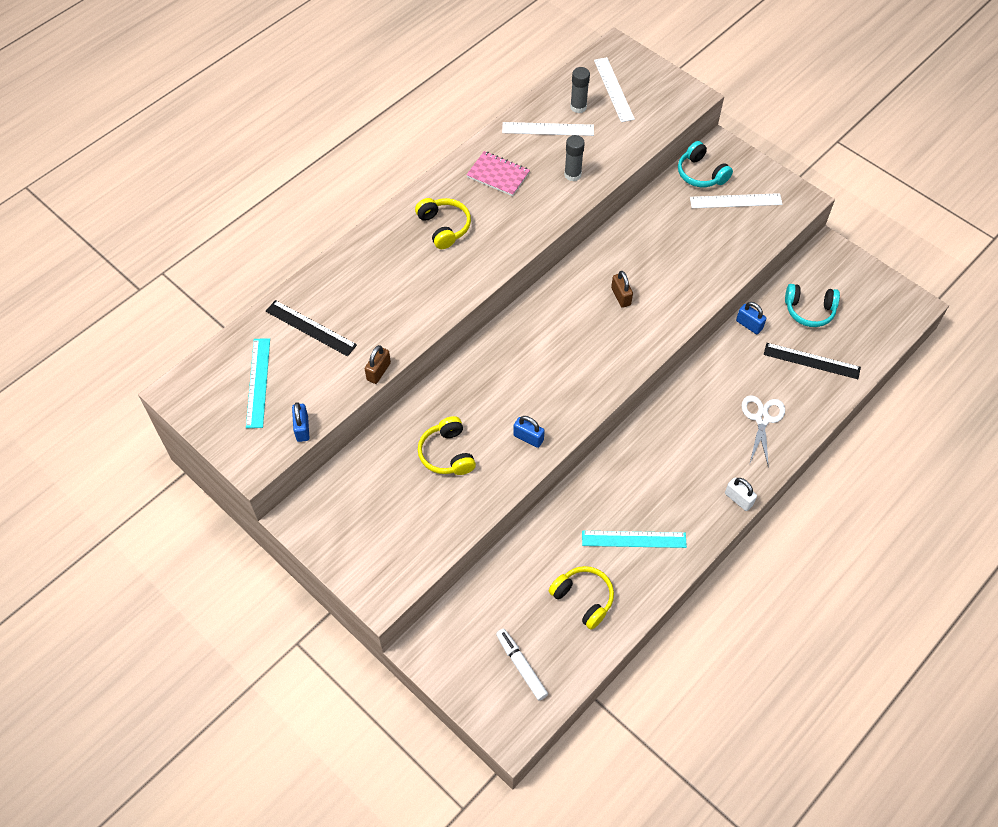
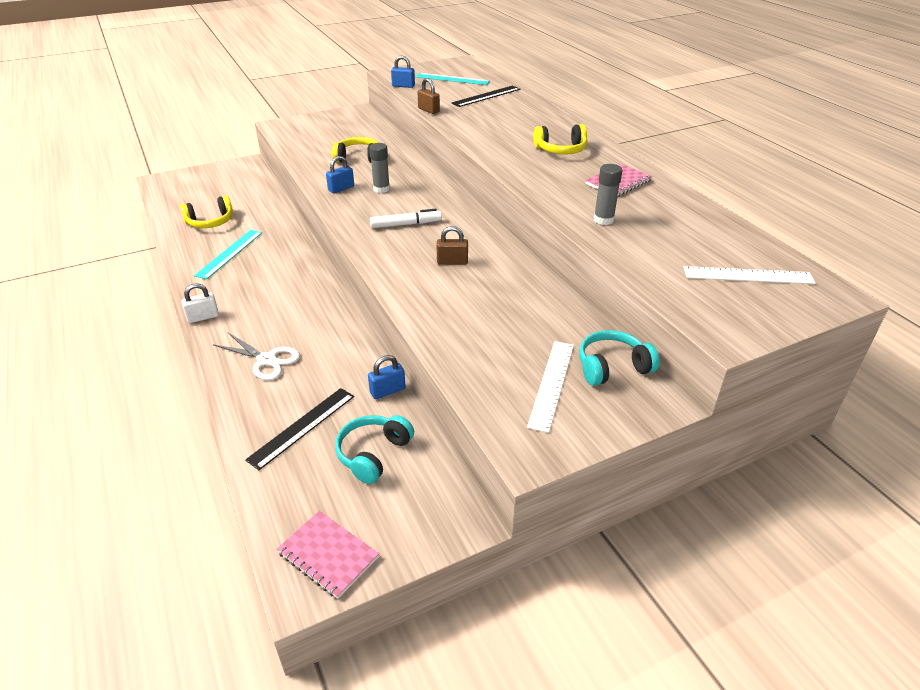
camera: 110 degrees right, 20 degrees down
(521, 666) = (195, 191): white marker -> white marker (406, 224)
(548, 129) = (681, 219): white ruler -> none
(578, 107) = (716, 244): grey glue stick -> grey glue stick (381, 189)
(891, 303) = (328, 555): none -> pink notebook

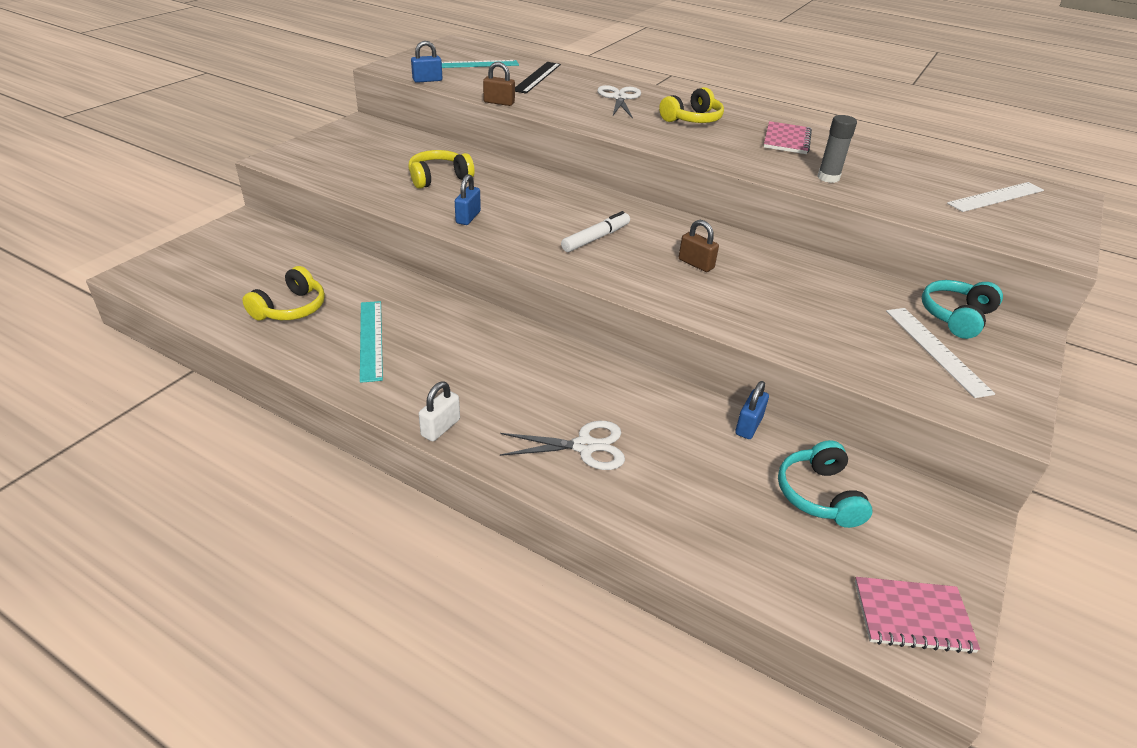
camera: 35 degrees left, 0 degrees up
(302, 427) = (718, 501): black ruler -> none
(381, 189) = (515, 207): grey glue stick -> none
(452, 262) = (696, 264): brown padlock -> brown padlock turned 75 degrees clockwise
(526, 122) = (619, 98): none -> white scissors

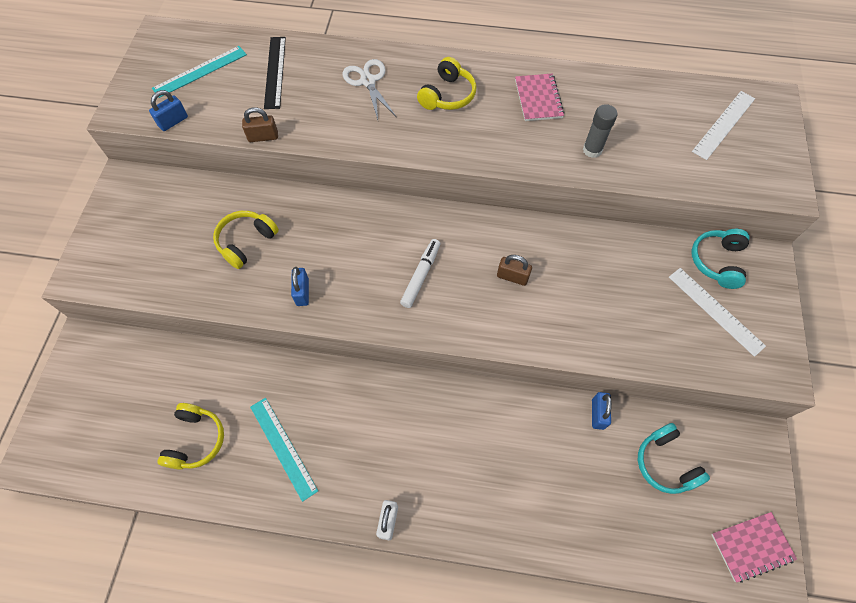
camera: 20 degrees left, 25 degrees up
(584, 446) = (497, 490): white scissors -> none

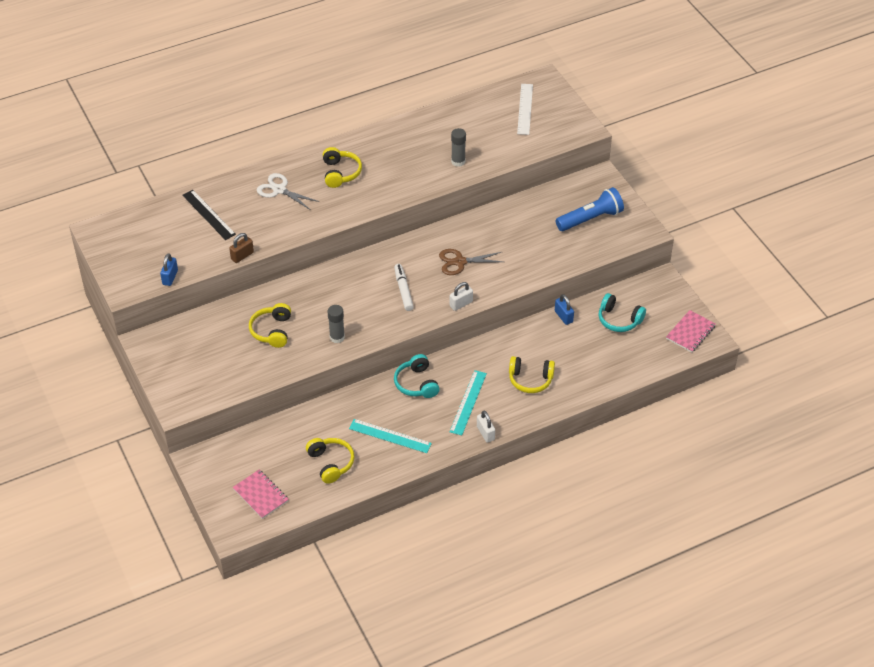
camera: 35 degrees left, 15 degrees down
(200, 71) = (154, 240): turquoise ruler -> turquoise ruler (468, 402)
(302, 292) = (337, 337): blue padlock -> grey glue stick
(471, 334) = (461, 304): none -> white padlock
(496, 479) = (530, 379): none -> yellow headphones
(512, 277) = (460, 262): brown padlock -> brown scissors
(538, 99) = (400, 147): pink notebook -> pink notebook (260, 495)
(715, 311) = (590, 219): white ruler -> blue flashlight
(717, 262) = (573, 192): turquoise headphones -> turquoise headphones (416, 383)

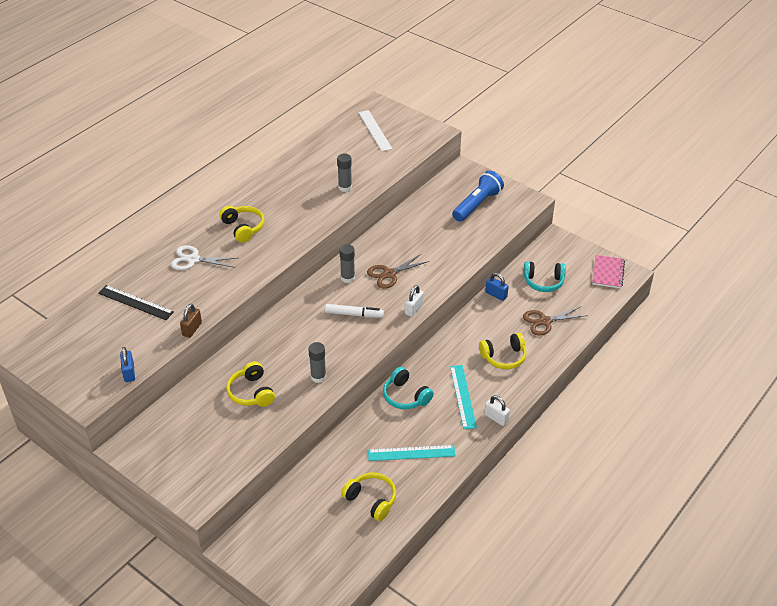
camera: 25 degrees left, 5 degrees down
(260, 495) = (321, 558): pink notebook -> none
(403, 290) = (354, 314): white marker -> white marker turned 135 degrees clockwise
(419, 252) = (347, 278): none -> grey glue stick
(593, 359) = (545, 321): none -> brown scissors

